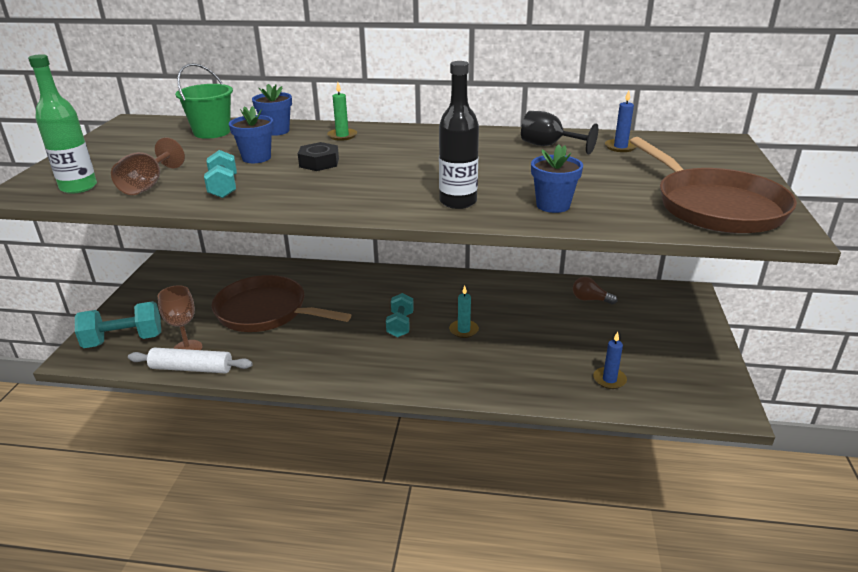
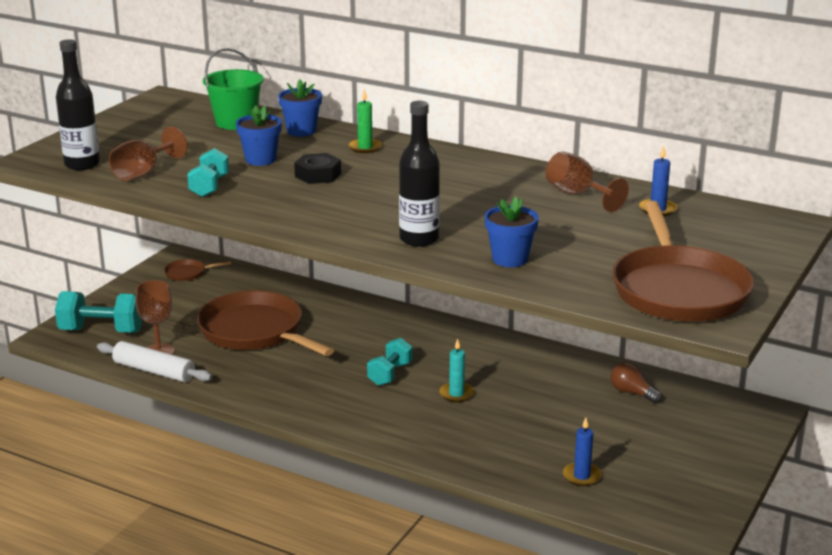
camera: 20 degrees right, 5 degrees down
(78, 187) = (82, 164): green bottle -> black bottle
(182, 272) = (188, 273): none -> brown pan
(549, 146) = (577, 195): black goblet -> brown goblet

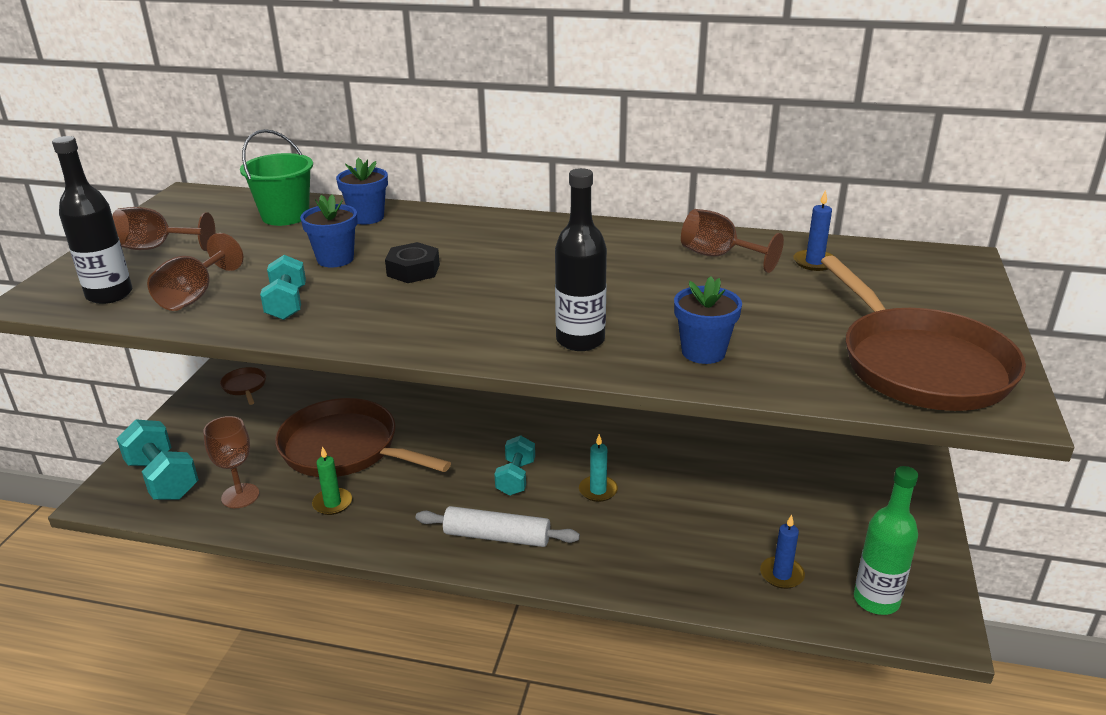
camera: 15 degrees left, 5 degrees up
(101, 331) = (163, 479): turquoise dumbbell -> turquoise dumbbell turned 60 degrees clockwise
(127, 135) = (157, 248): none -> brown goblet
(154, 371) = (242, 524): white rolling pin -> white rolling pin (497, 536)
(188, 273) = (245, 386): brown pan -> brown pan turned 90 degrees clockwise
(365, 147) = (450, 228): green candle -> green candle (332, 503)
(632, 393) = (774, 455): brown light bulb -> none
(653, 506) = (876, 600): none -> green bottle

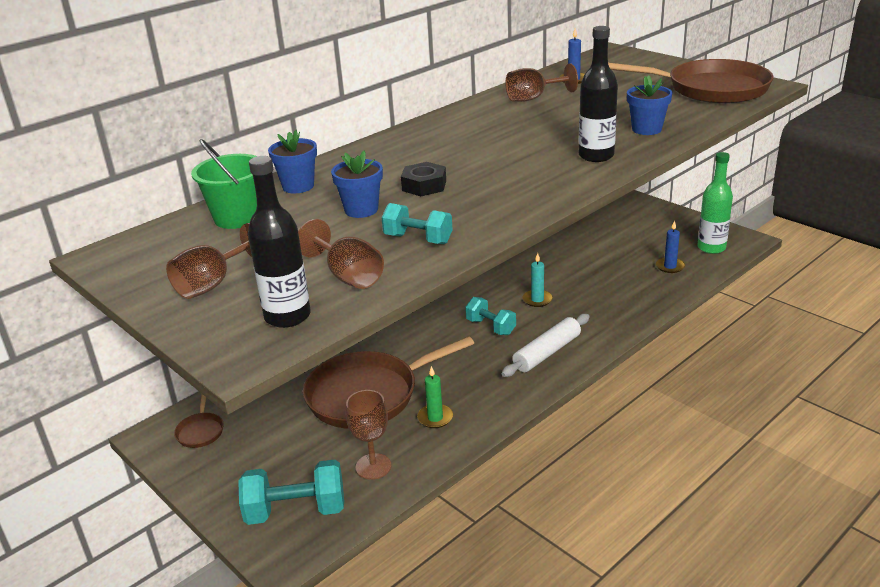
camera: 55 degrees left, 0 degrees up
(245, 386) = (200, 431): brown pan -> brown pan turned 105 degrees counterclockwise

